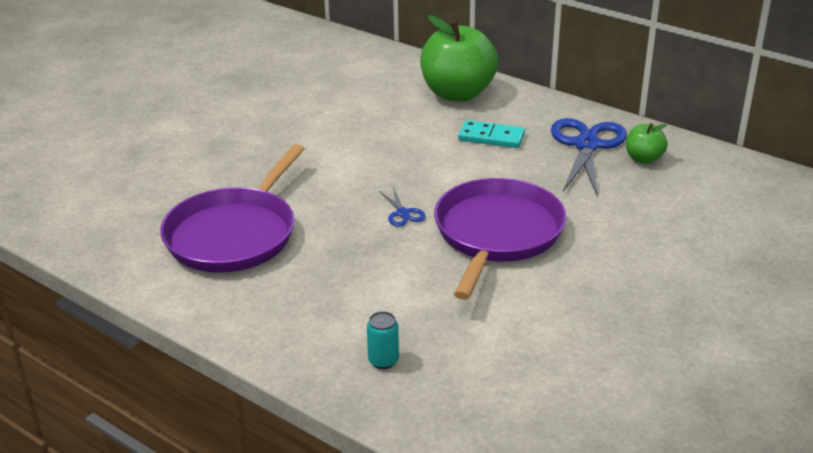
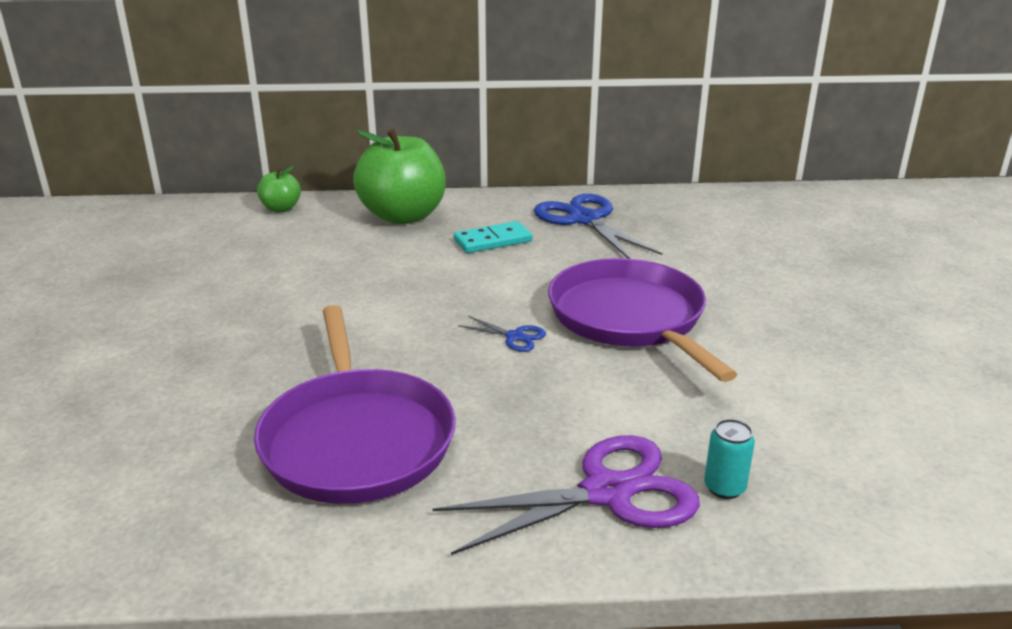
camera: 40 degrees left, 5 degrees down
(316, 328) = (607, 492): none -> purple scissors
(643, 159) = (645, 214): green apple -> green apple (281, 209)

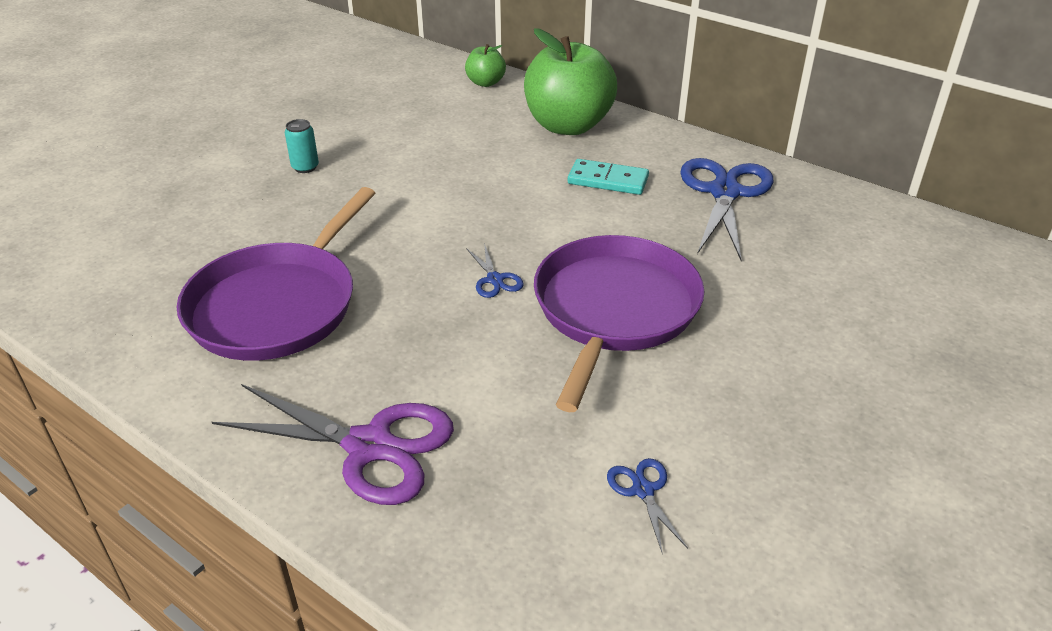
camera: 40 degrees right, 10 degrees up
(724, 488) = (456, 500): turquoise can -> turquoise can (305, 167)
(819, 412) = (643, 490): none -> blue scissors

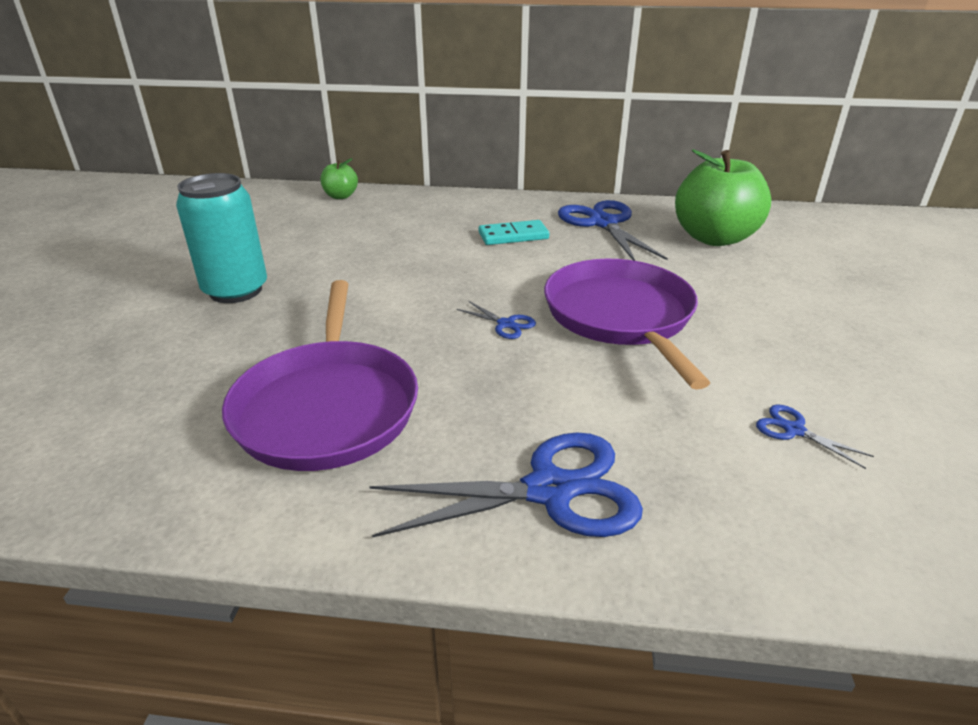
camera: 30 degrees left, 5 degrees down
(305, 167) = (236, 290): turquoise can -> turquoise can, size x2.26
(369, 446) = (549, 490): purple scissors -> blue scissors
(568, 126) = (441, 209): green apple -> green apple (714, 238)

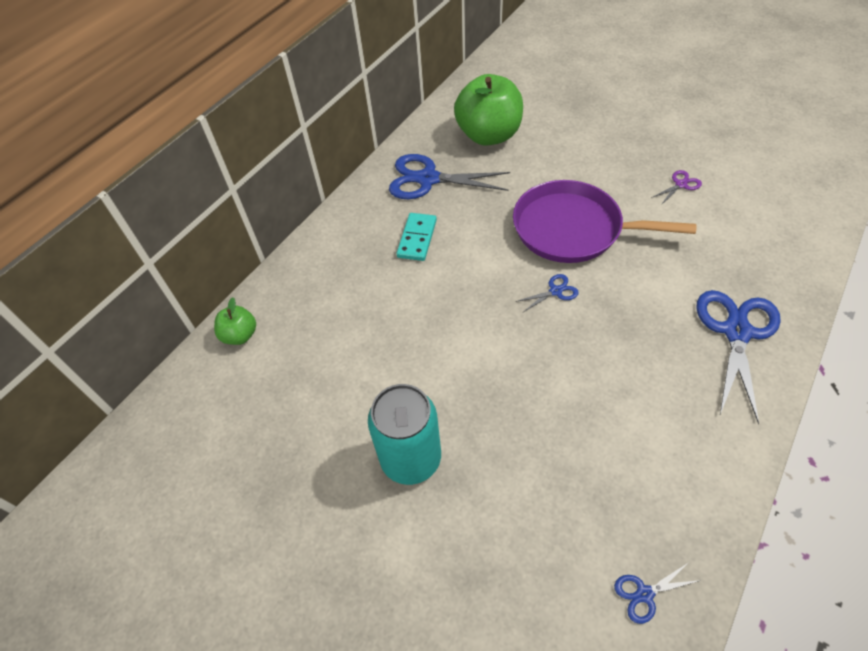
camera: 60 degrees left, 20 degrees up
(327, 406) = (621, 422): purple pan -> none
(794, 430) = (714, 212): blue scissors -> blue scissors (644, 594)
(814, 387) = (681, 184): none -> purple scissors

